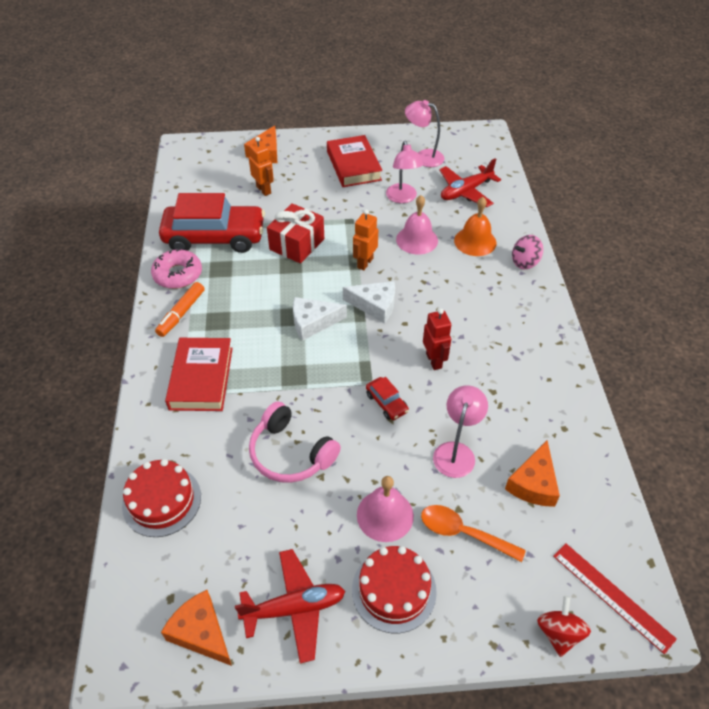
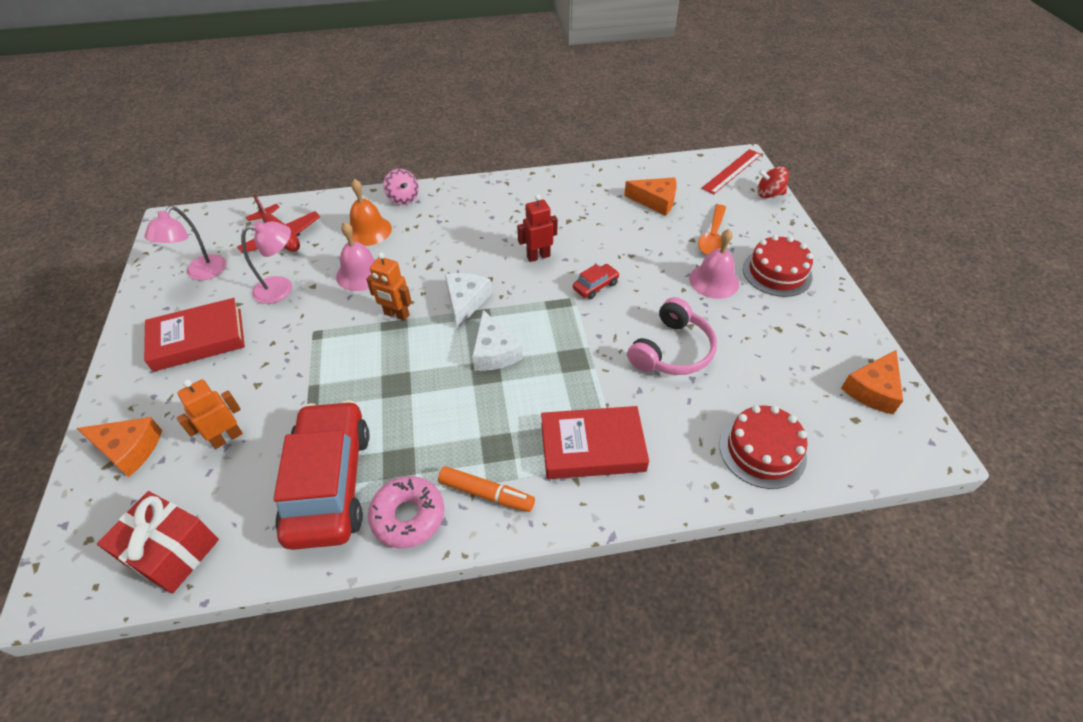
camera: 95 degrees left, 0 degrees up
(294, 608) = (820, 329): red plane -> none
(297, 244) = (356, 383): red gift -> red gift (171, 551)
(456, 452) = (638, 241): pink lamp -> none

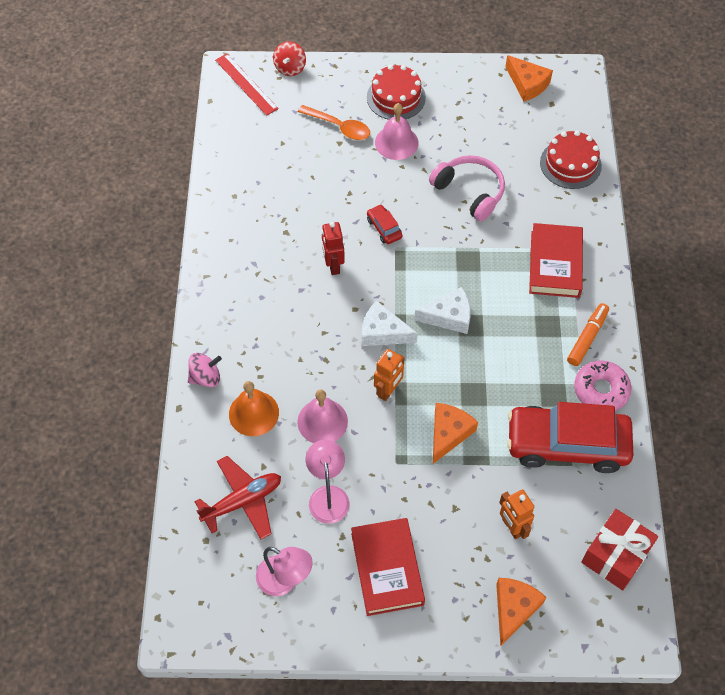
camera: 80 degrees left, 10 degrees up
(655, 201) = (275, 156): orange cheese -> orange cheese (448, 433)

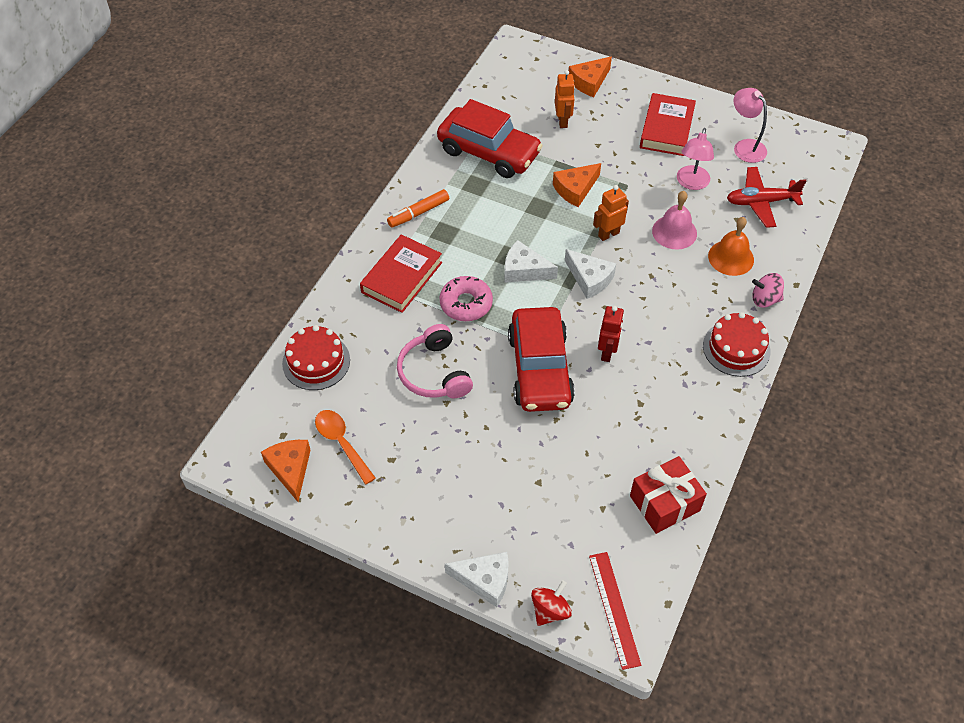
camera: 155 degrees left, 5 degrees down
(339, 127) = (529, 502): orange spoon -> orange spoon (342, 443)
(344, 69) = (484, 580): none -> white cheese
(384, 228) = (540, 369): red car -> red car, size x2.47
(396, 97) = (445, 514): red cake -> red cake (736, 348)
(396, 142) = (476, 457): pink bell -> none
(601, 390) = (436, 175): pink donut -> pink donut (466, 303)
(615, 555) = (501, 84): red gift -> red gift (664, 503)

